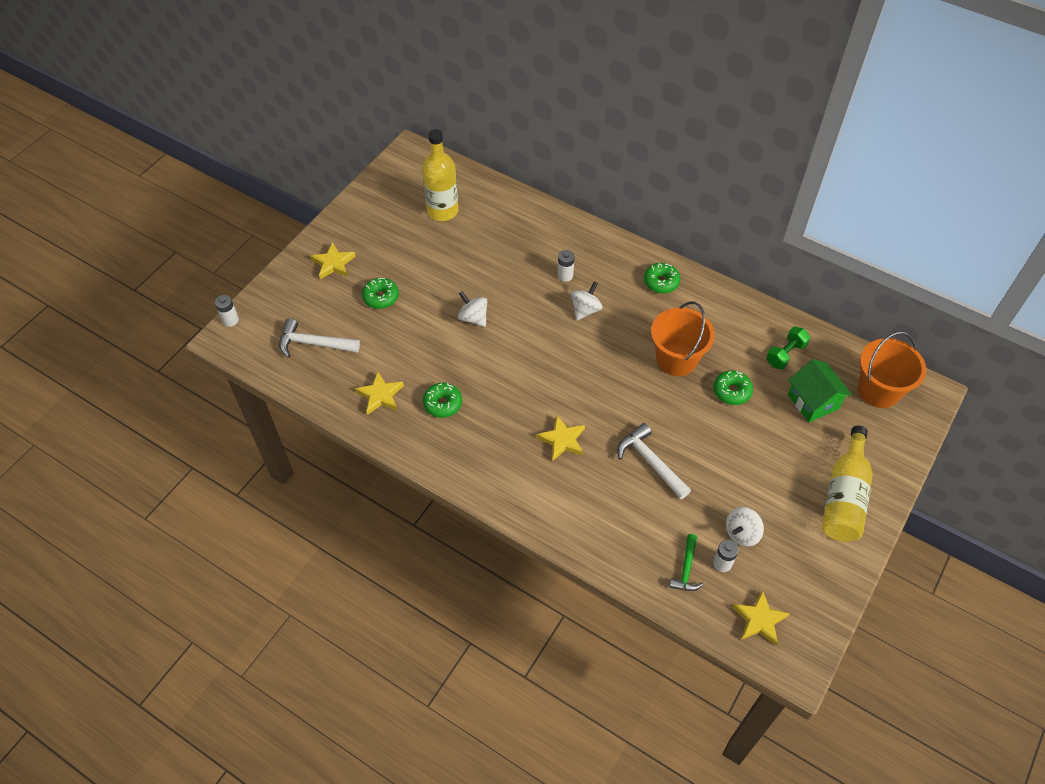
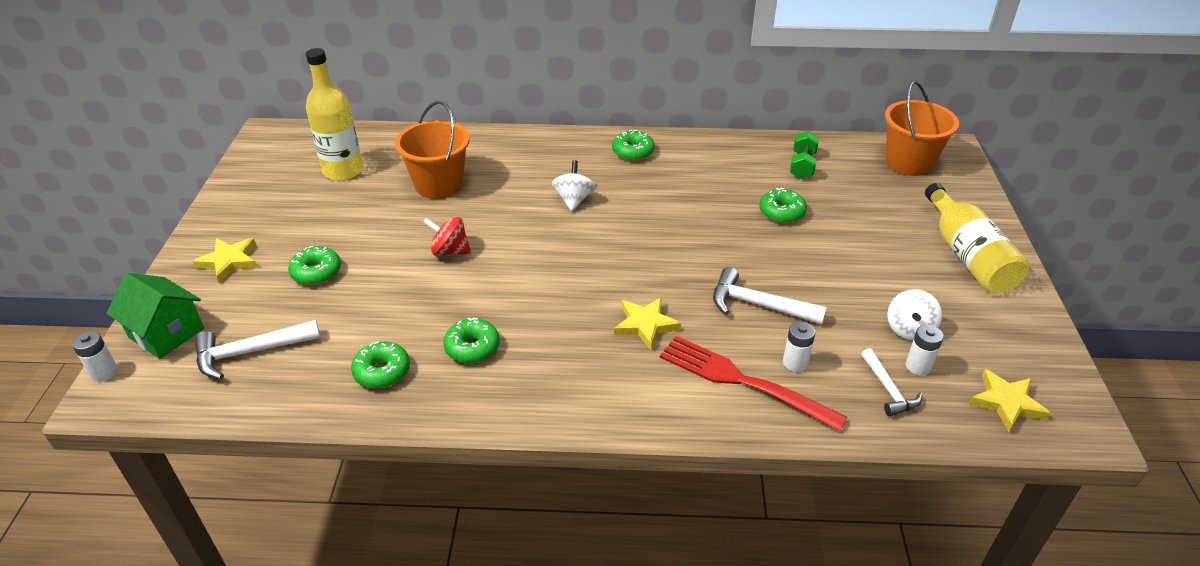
camera: 30 degrees left, 15 degrees down
(380, 395) = (382, 371): yellow star -> green donut
(473, 318) = (450, 251): white spinning top -> red spinning top
(565, 275) = (527, 179): white battery -> white battery (795, 363)
(594, 514) = (743, 381): none -> red fork
(676, 359) = (704, 207): orange bucket -> orange bucket (439, 184)
(686, 569) = (888, 390): green hammer -> white hammer
(813, 401) = (863, 192): green house -> green house (166, 333)

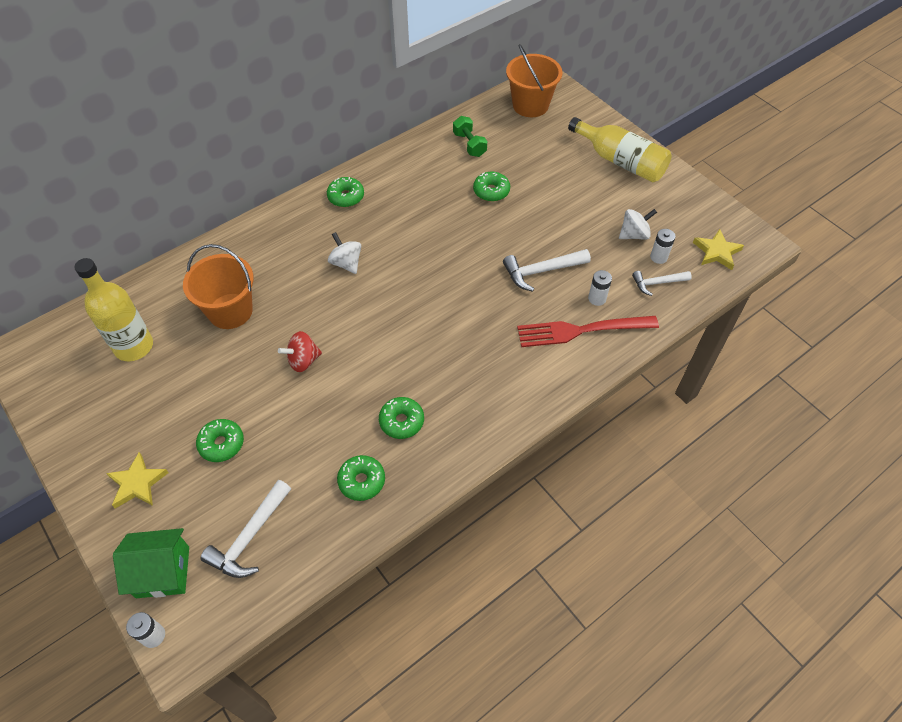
camera: 40 degrees left, 15 degrees up
(645, 325) = (491, 330): yellow star -> none
(888, 390) = (657, 283): white hammer -> white hammer turned 135 degrees clockwise
(909, 329) = (634, 235): white spinning top -> white spinning top turned 90 degrees counterclockwise

